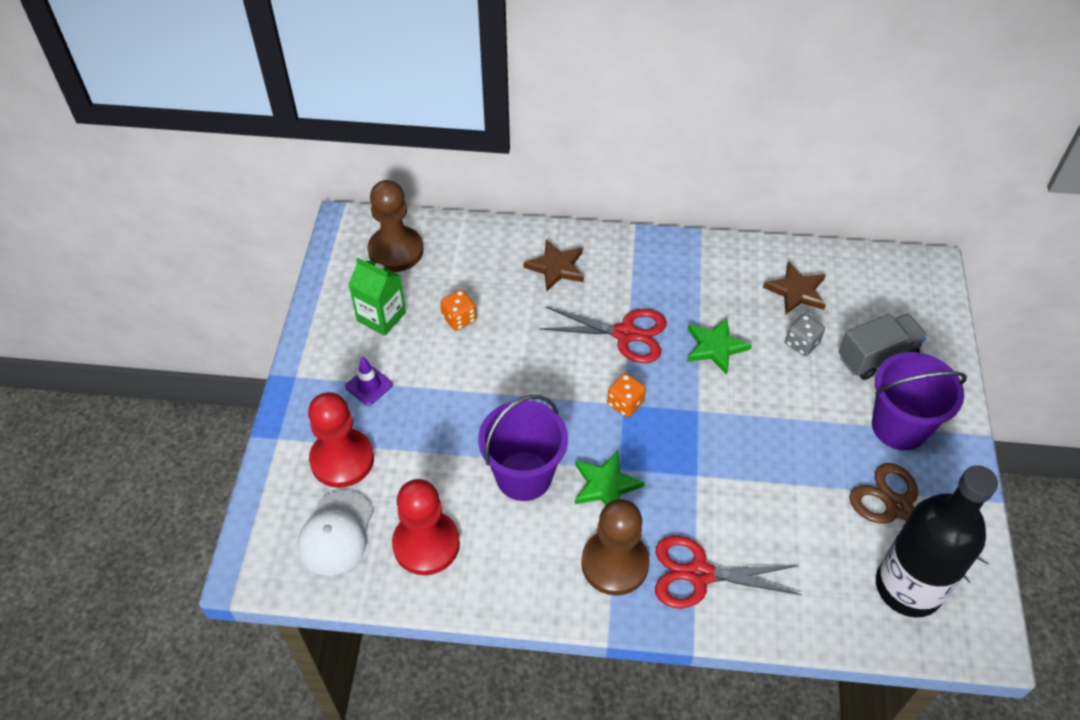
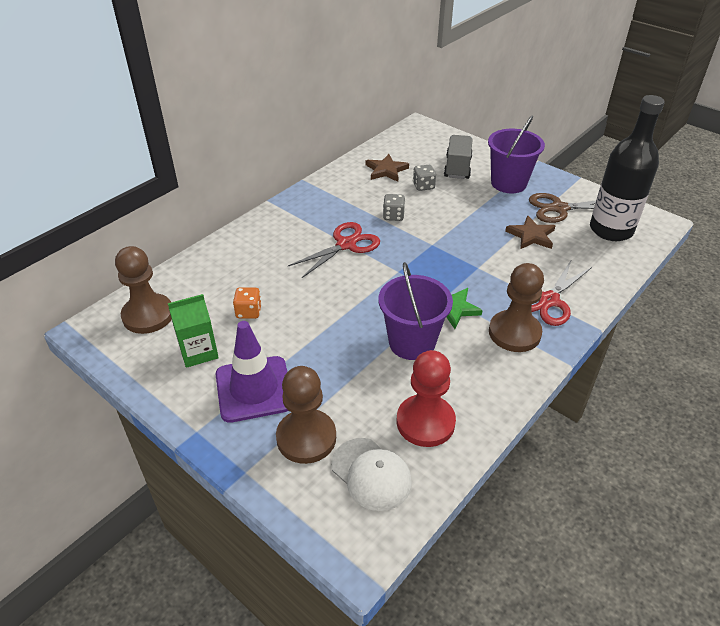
camera: 55 degrees left, 10 degrees down
(342, 459) = (306, 438): red pawn -> brown pawn
(369, 386) = (254, 389): purple traffic cone -> purple traffic cone, size x2.11
(556, 267) = (260, 247): brown star -> brown star (531, 235)
(625, 403) = (398, 270): orange dice -> none
(715, 347) = (393, 216): green star -> grey dice

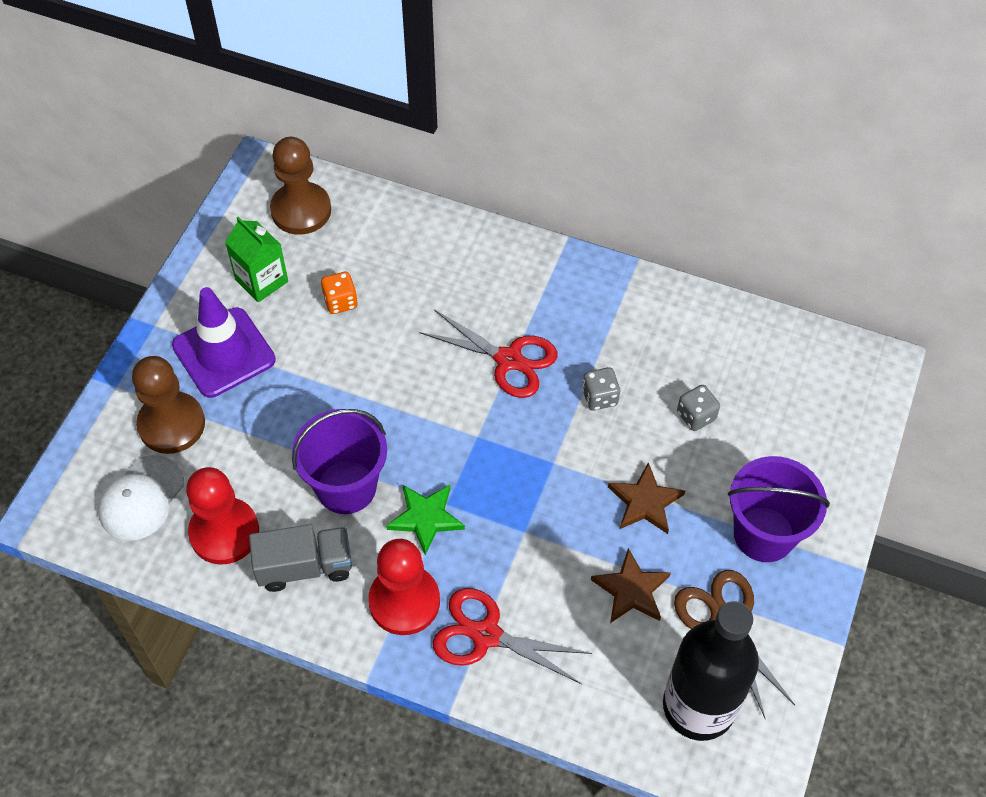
camera: 70 degrees right, 15 degrees up
(386, 170) = (715, 355): brown star -> brown star (645, 502)
(457, 167) = (773, 451): grey truck -> grey truck (304, 567)
(514, 333) = (404, 601): brown pawn -> red pawn

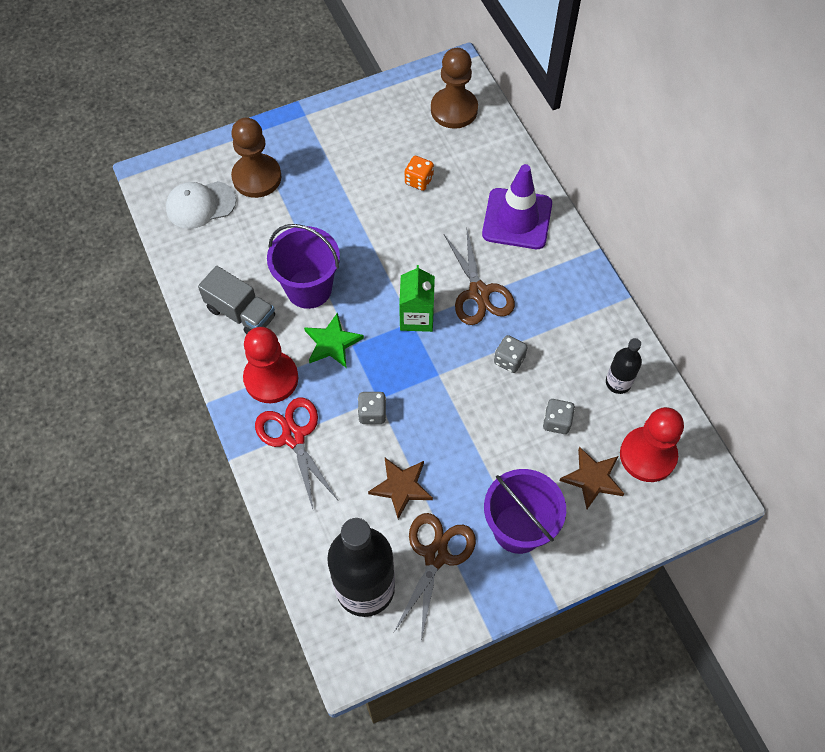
camera: 45 degrees right, 5 degrees up
(224, 353) = (325, 159): purple traffic cone -> purple traffic cone (517, 219)
(224, 532) = (221, 259): red pawn -> red pawn (647, 455)
(261, 280) = (388, 134): green carton -> green carton (416, 317)
(509, 360) = (479, 293): red scissors -> brown scissors
(534, 549) = (372, 413): none -> grey dice
(645, 502) = (467, 445): brown star -> brown star (592, 479)
(708, 339) = (618, 382): none -> black bottle

